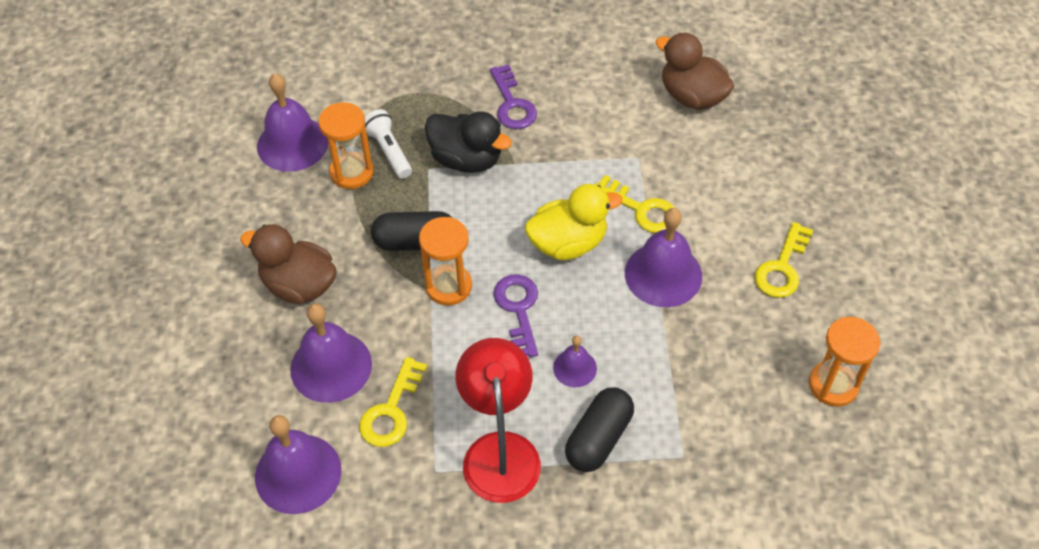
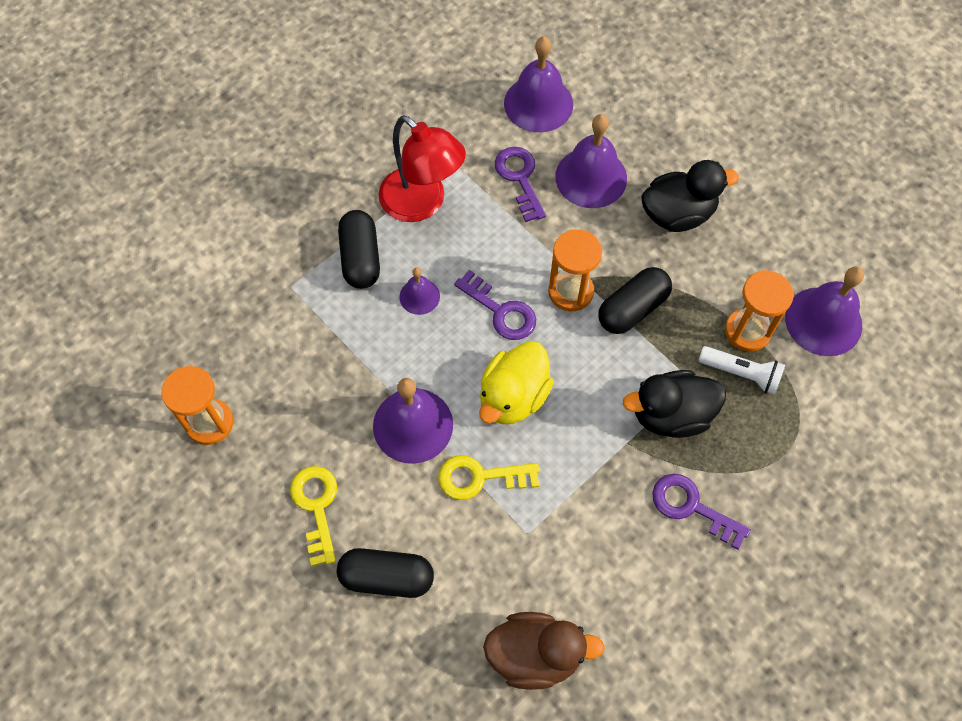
camera: 140 degrees right, 10 degrees up
(299, 285) = (677, 214): brown duck -> black duck
(391, 410) = (520, 178): yellow key -> purple key
(760, 193) = (387, 577): none -> black capsule

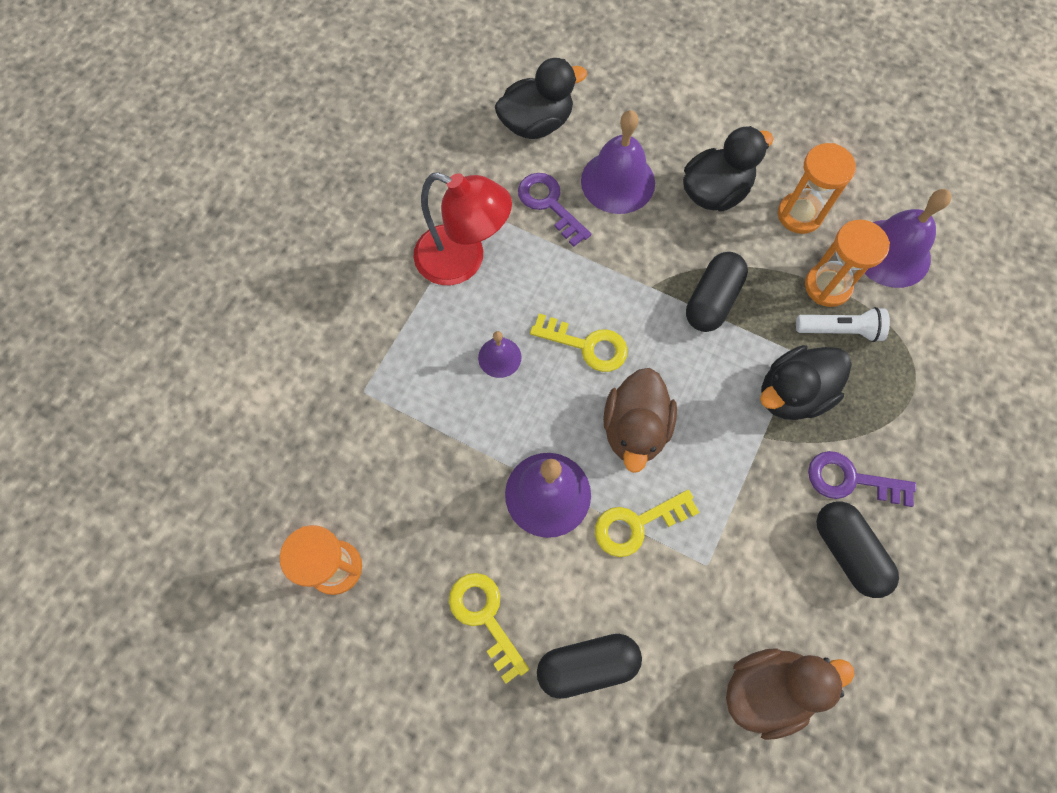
camera: 20 degrees left, 5 degrees up
(360, 258) = (423, 337): black capsule -> black capsule (847, 552)
(501, 311) = (587, 345): purple key -> yellow key
(513, 397) = (635, 429): yellow duck -> brown duck
(538, 103) = (536, 123): purple bell -> black duck
(570, 291) = (646, 303): orange hourglass -> orange hourglass (799, 214)

